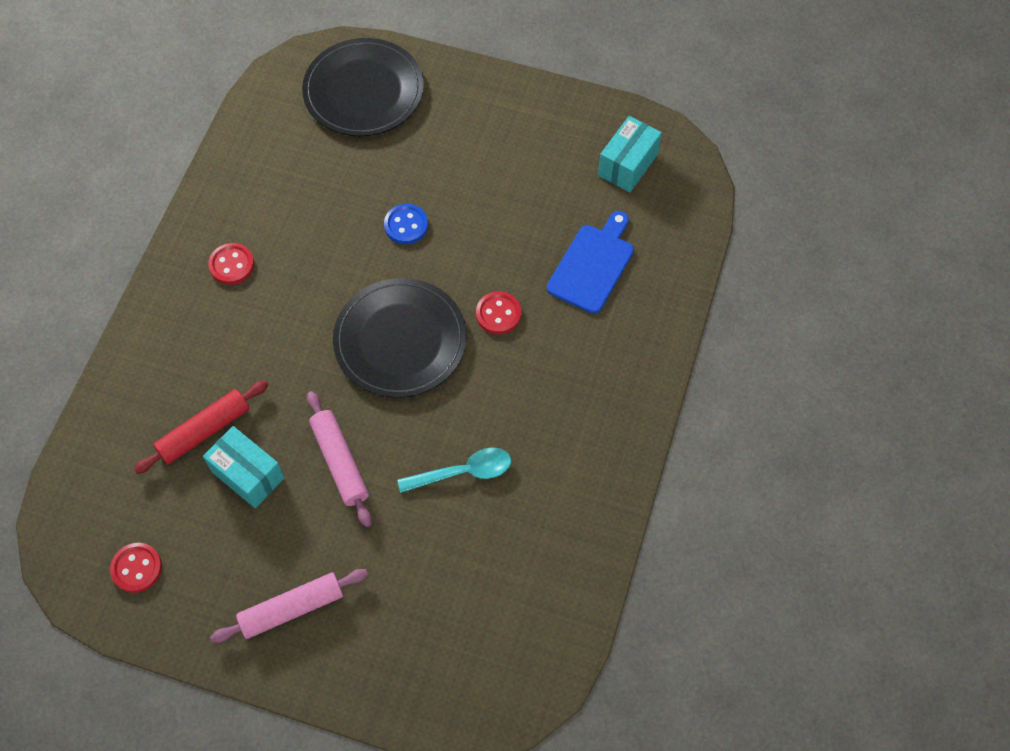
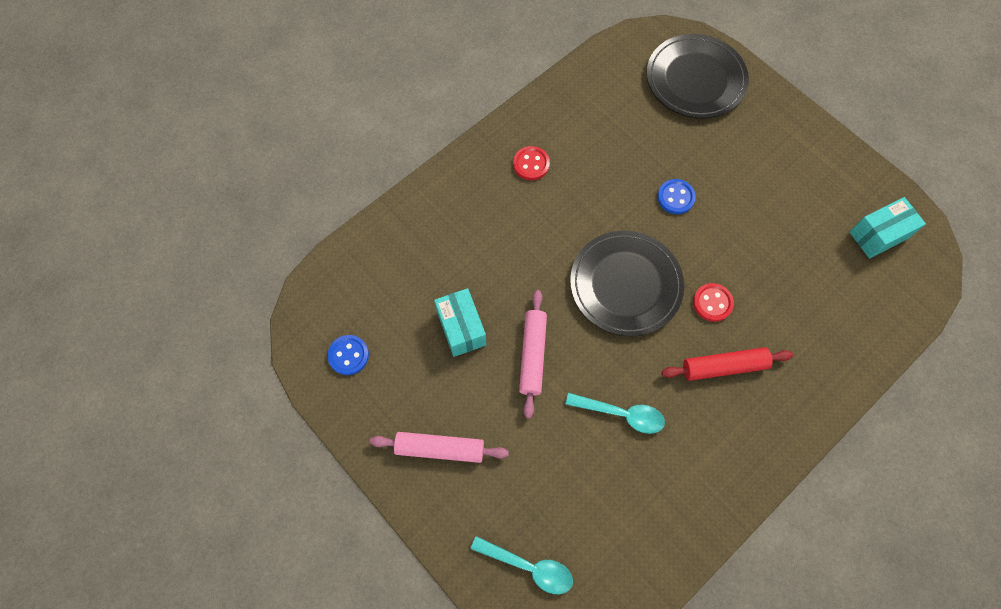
camera: 30 degrees right, 5 degrees up
(137, 568) = (348, 355): red button -> blue button
(204, 431) = (448, 278): red rolling pin -> red rolling pin (724, 366)
(447, 671) = (528, 566): none -> turquoise spoon
(593, 265) = (808, 302): blue cutting board -> none

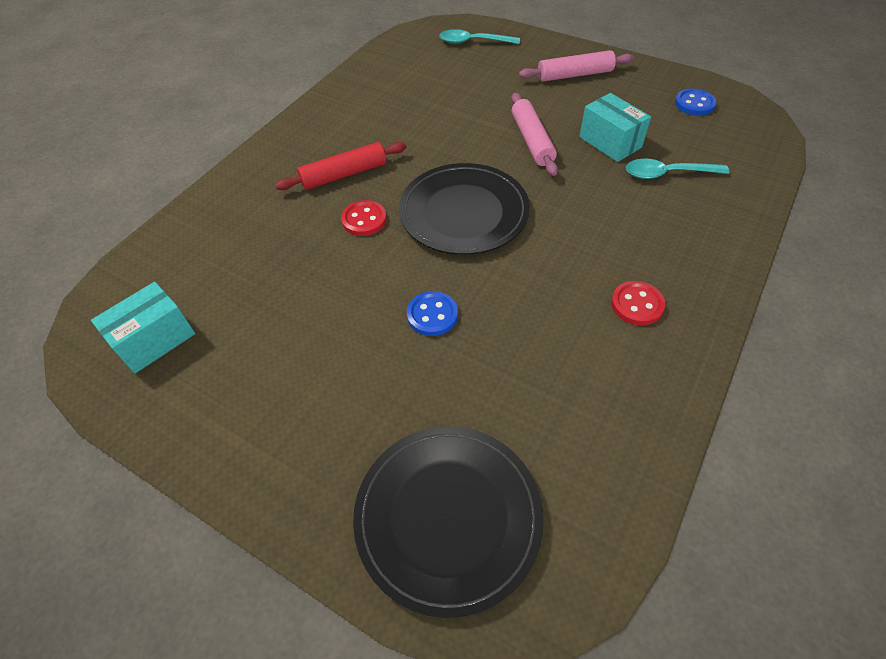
camera: 165 degrees right, 15 degrees down
(621, 414) = (434, 124): turquoise spoon -> turquoise spoon (668, 173)

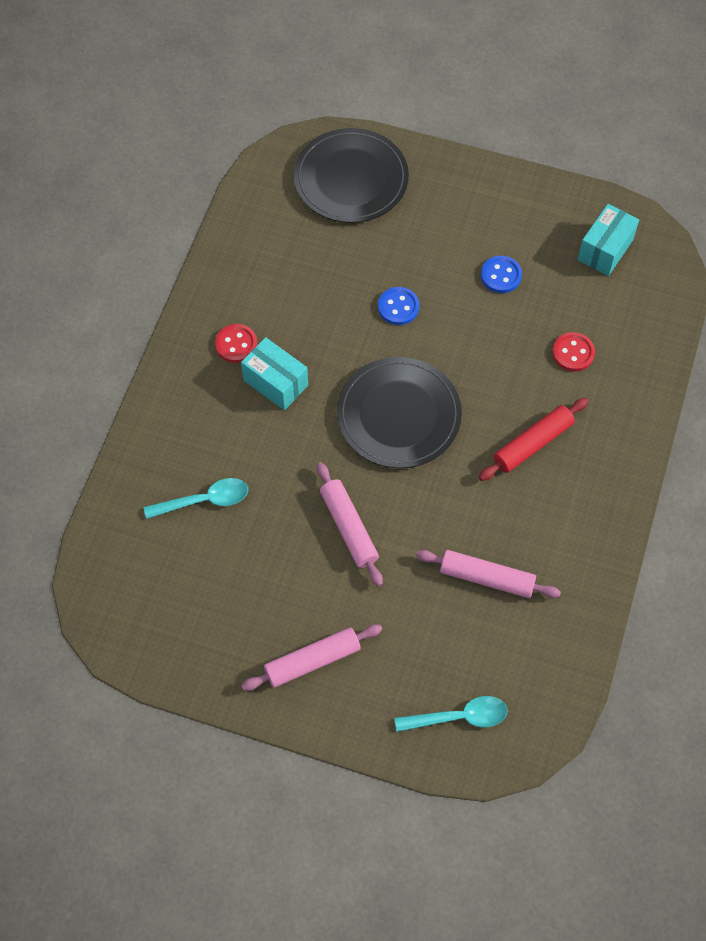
camera: 165 degrees right, 10 degrees up
(364, 220) = (489, 390): red button -> red button (573, 353)
(425, 100) = (487, 578): none -> pink rolling pin
(610, 142) = (264, 539): turquoise box -> turquoise box (275, 383)
(694, 104) = (167, 624): blue button -> blue button (501, 275)

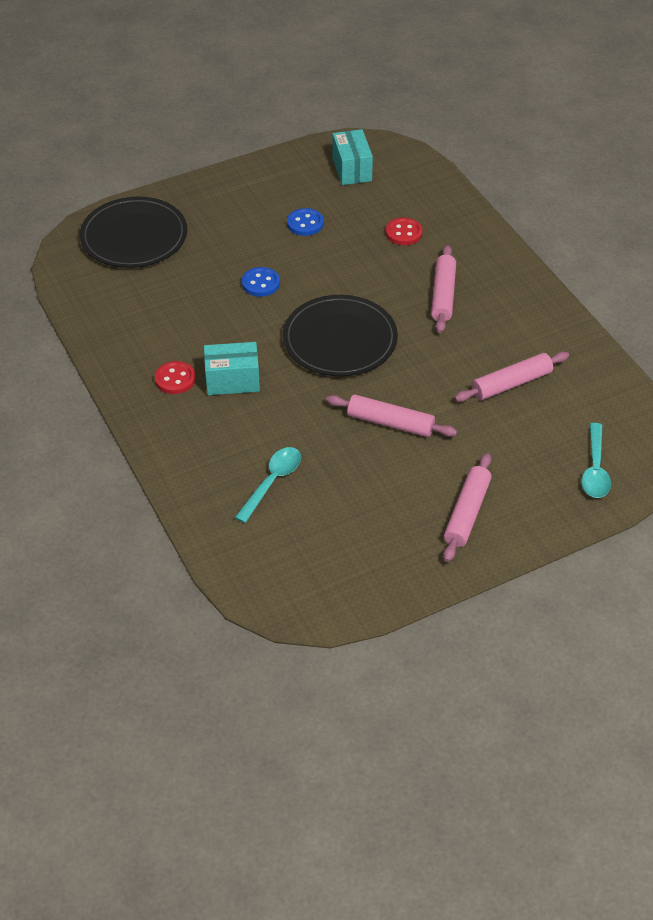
camera: 45 degrees left, 15 degrees down
(458, 717) = (595, 469): turquoise spoon -> turquoise spoon turned 150 degrees clockwise
(532, 444) = (443, 295): red rolling pin -> pink rolling pin

